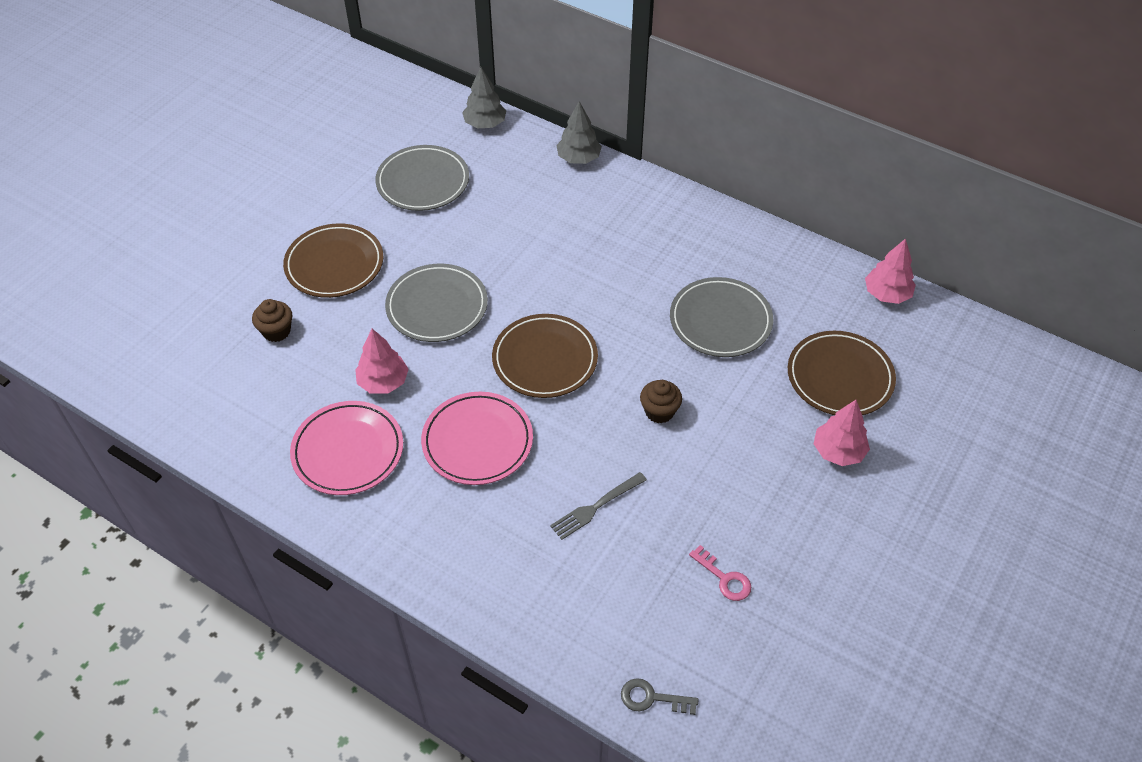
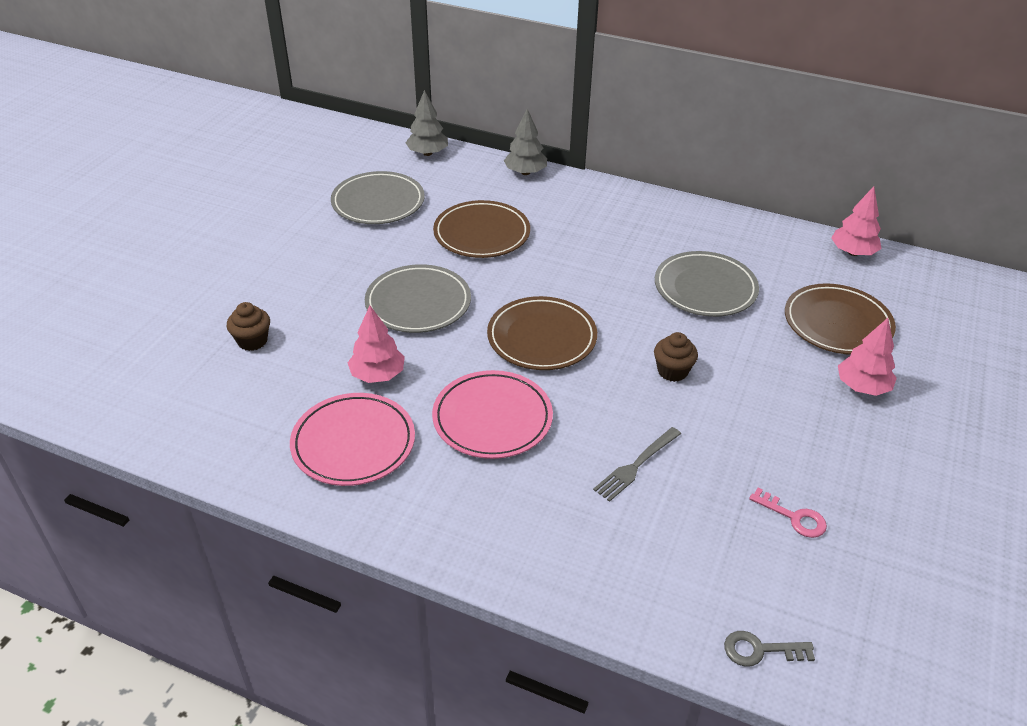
camera: 10 degrees left, 10 degrees down
(334, 264) = (303, 277): brown plate -> brown plate (482, 234)

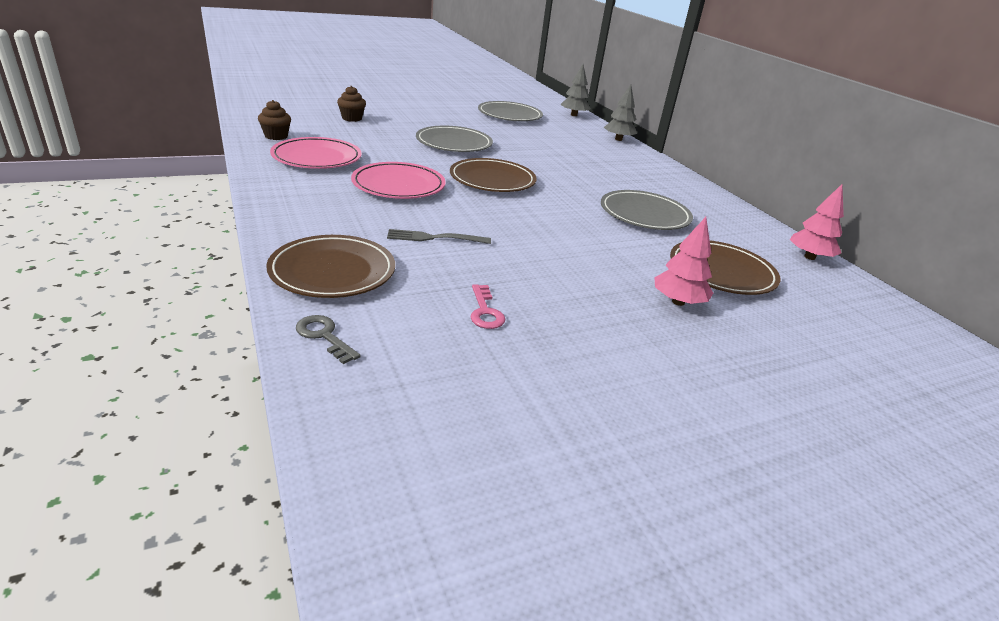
camera: 40 degrees right, 10 degrees down
(377, 375) = (379, 149): pink tree -> none
(482, 234) = (542, 143): brown plate -> brown plate (332, 271)
(672, 371) = (544, 226): brown cupcake -> brown cupcake (276, 136)

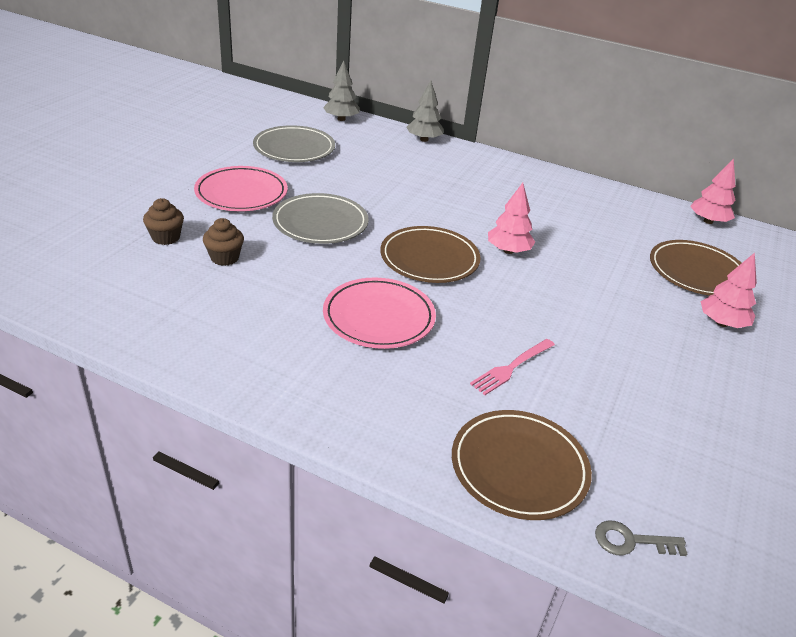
camera: 40 degrees left, 5 degrees up
(276, 136) = (145, 316): brown cupcake -> brown cupcake (224, 258)
(317, 158) = (246, 325): pink plate -> pink plate (241, 193)
(434, 238) = (511, 368): grey fork -> pink fork
(485, 311) = (662, 424): pink key -> none
(563, 199) = (508, 251): none -> pink tree
(644, 215) = (578, 235): grey plate -> none

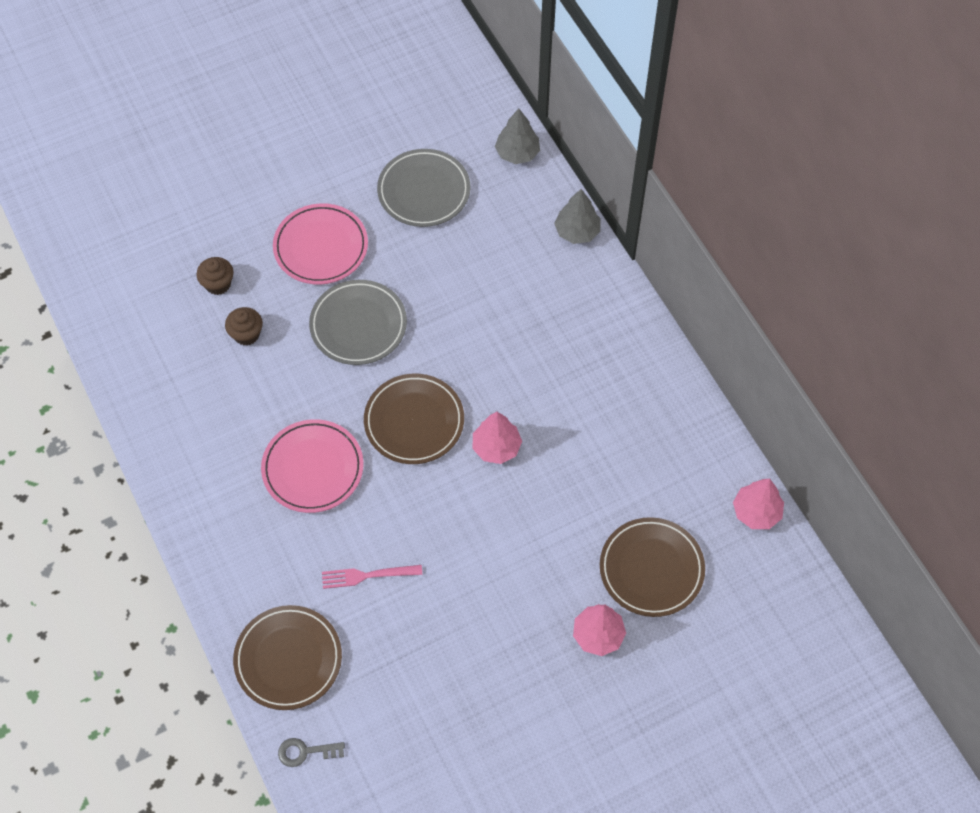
camera: 40 degrees right, 25 degrees up
(631, 541) = (305, 752): grey key -> grey key turned 45 degrees counterclockwise

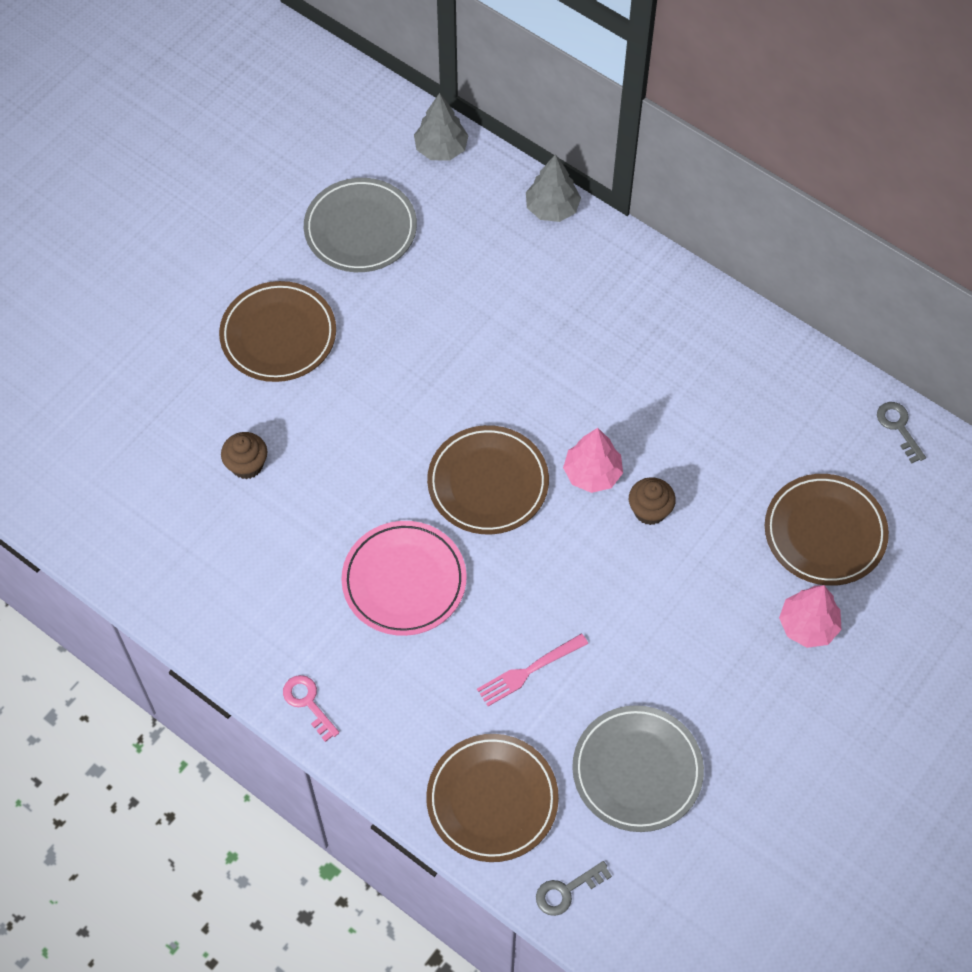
camera: 25 degrees left, 0 degrees up
(195, 528) = (308, 703): none -> pink key
(218, 284) = (183, 422): brown cupcake -> brown cupcake (650, 510)
(321, 247) = (278, 335): pink plate -> brown plate
(358, 325) = (368, 404): grey plate -> grey plate (637, 770)
(756, 512) = (898, 427): pink tree -> grey key

